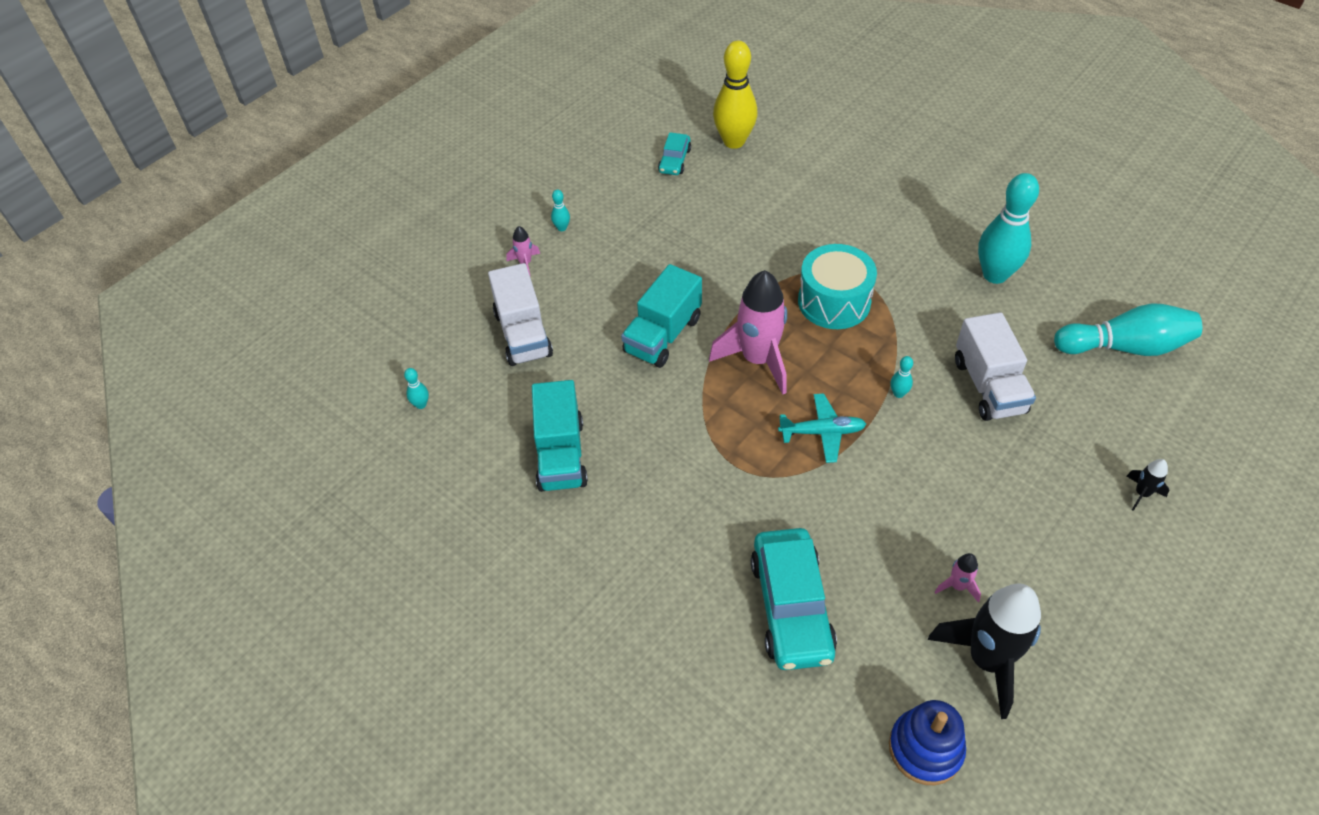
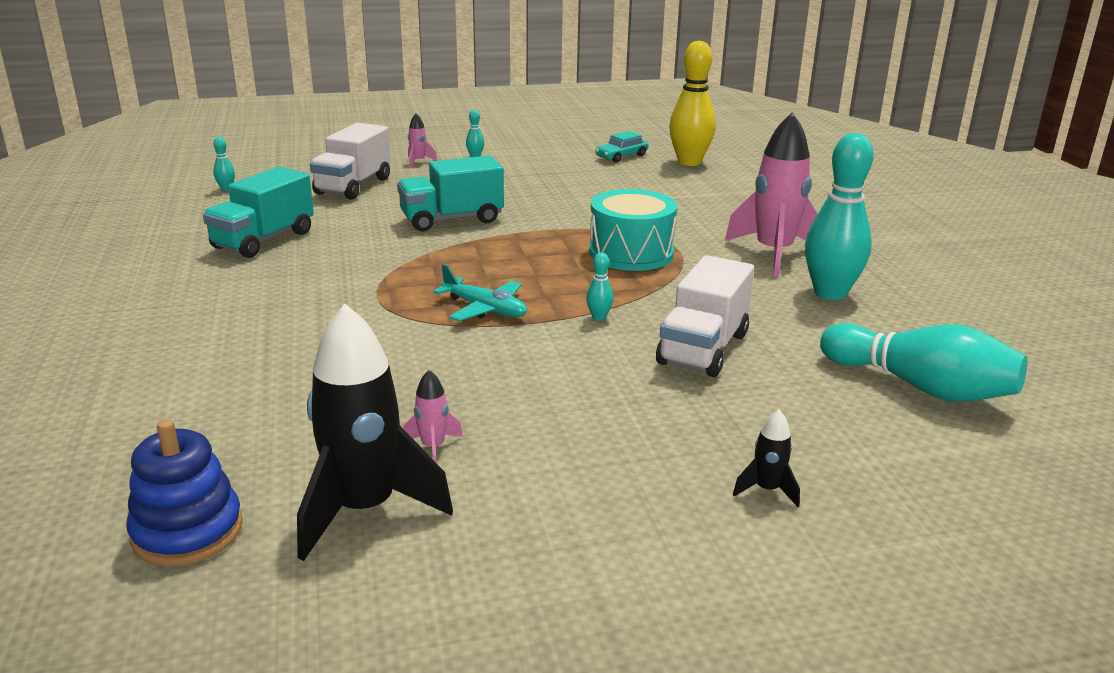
camera: 35 degrees right, 25 degrees down
(757, 360) = (504, 256): pink rocket -> pink rocket (773, 253)
(791, 607) = (262, 383): turquoise car -> none

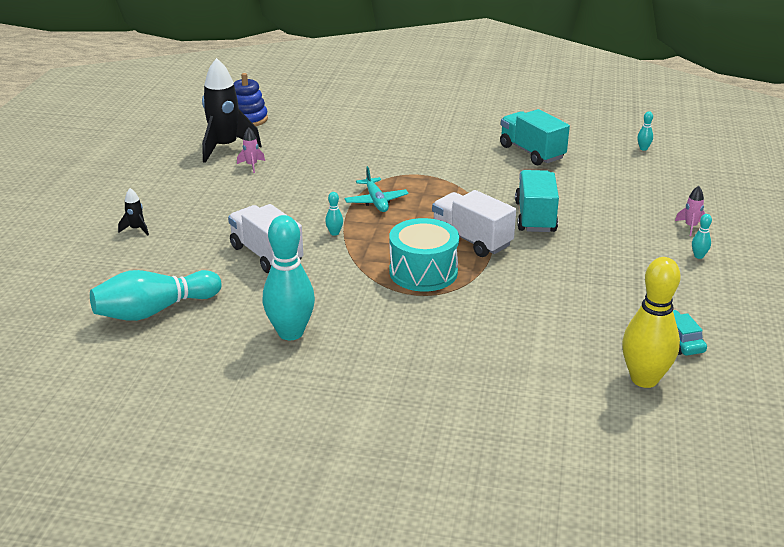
camera: 115 degrees right, 5 degrees up
(353, 186) = (631, 192): white truck -> white truck (471, 240)
(485, 309) = (376, 201): turquoise plane -> turquoise plane turned 75 degrees counterclockwise
(773, 253) = (377, 336): pink rocket -> none

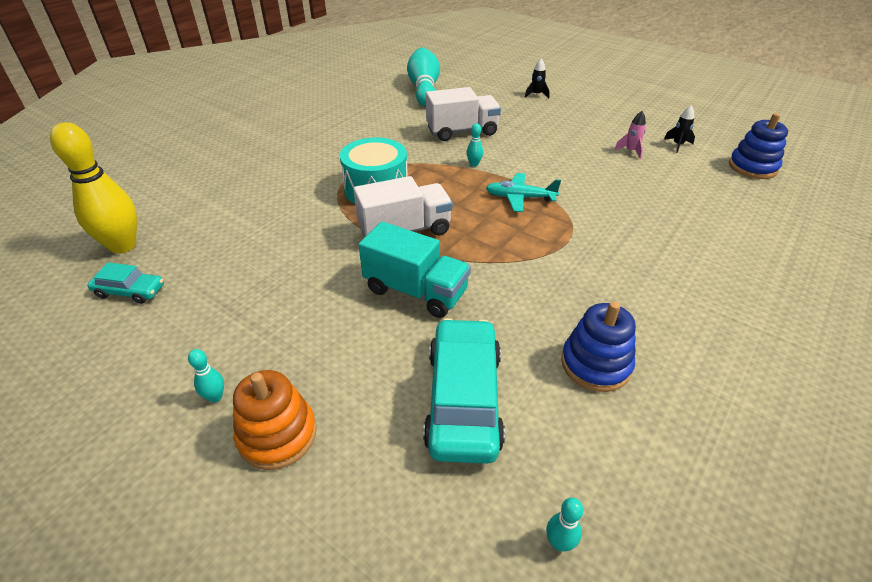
camera: 115 degrees right, 10 degrees up
(225, 147) = (677, 145): black rocket -> black rocket, size x0.43
(290, 333) = (355, 123): turquoise bowling pin -> none
(531, 152) = (595, 364): turquoise truck -> blue stacking toy
(600, 182) = (463, 399): none -> turquoise car
(690, 227) = (277, 435): pink rocket -> orange stacking toy

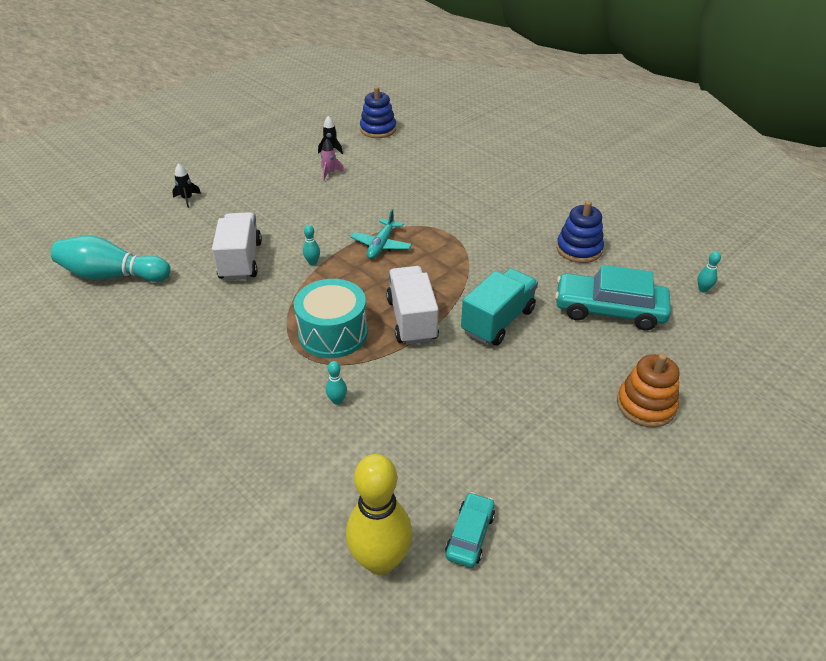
camera: 80 degrees left, 0 degrees up
(215, 397) = (612, 445): turquoise bowling pin -> turquoise bowling pin (337, 401)

